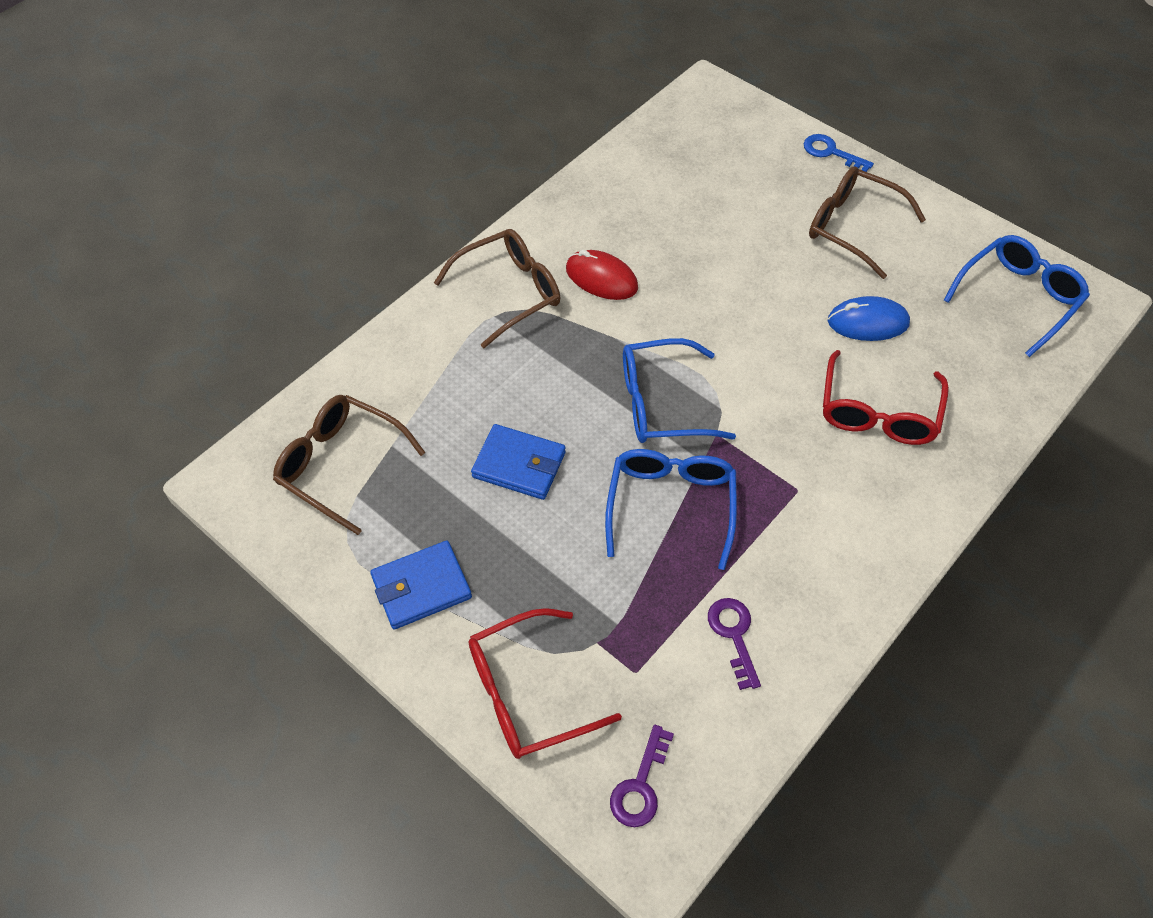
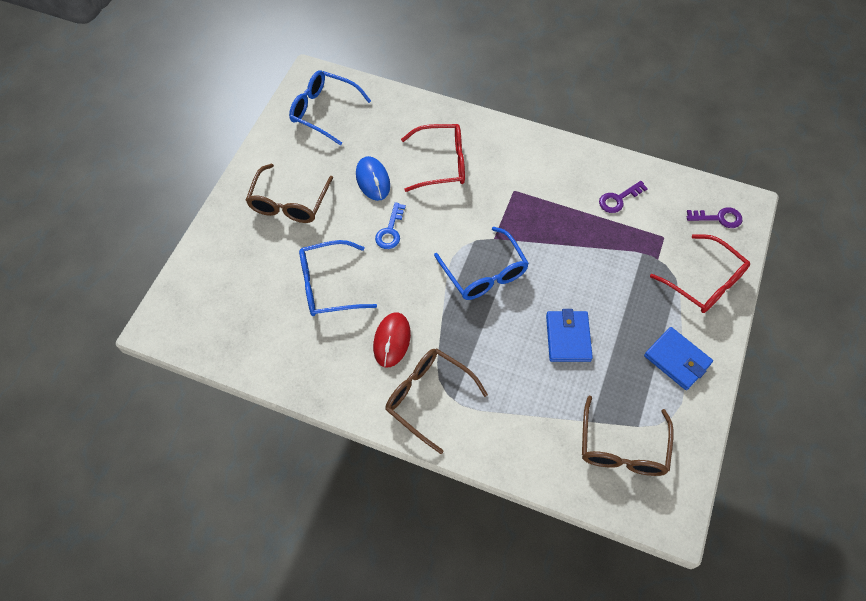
camera: 110 degrees left, 5 degrees up
(671, 505) = (555, 248): blue glasses -> blue glasses (328, 285)
(831, 152) = (214, 229): blue key -> blue key (390, 231)

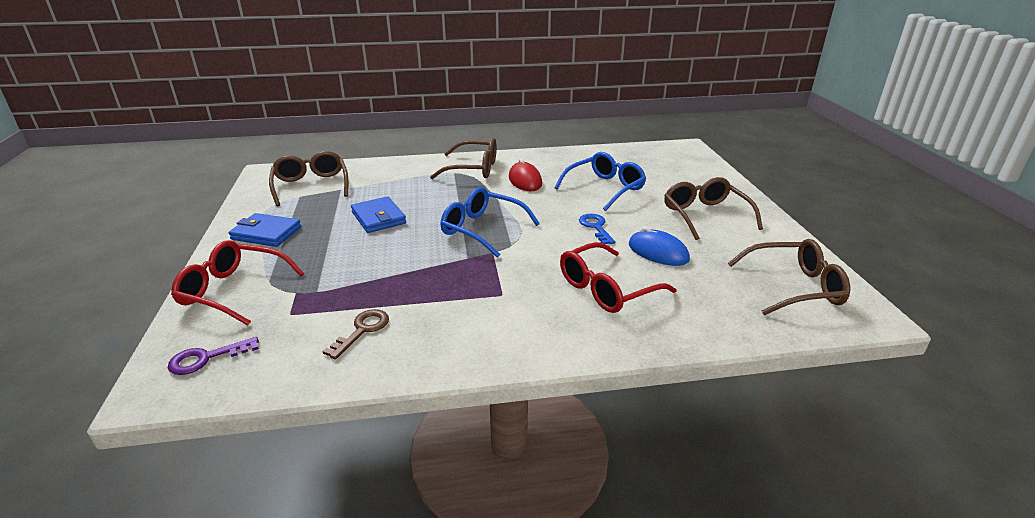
camera: 150 degrees right, 30 degrees down
(323, 111) = (794, 287): blue glasses -> brown glasses
(618, 199) = (362, 330): purple key -> brown key

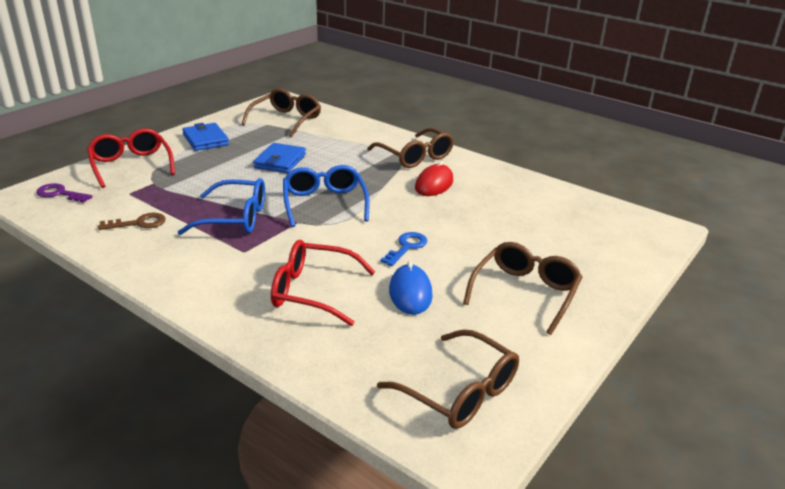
camera: 45 degrees right, 0 degrees up
(605, 188) = (487, 223): blue glasses -> blue glasses (235, 218)

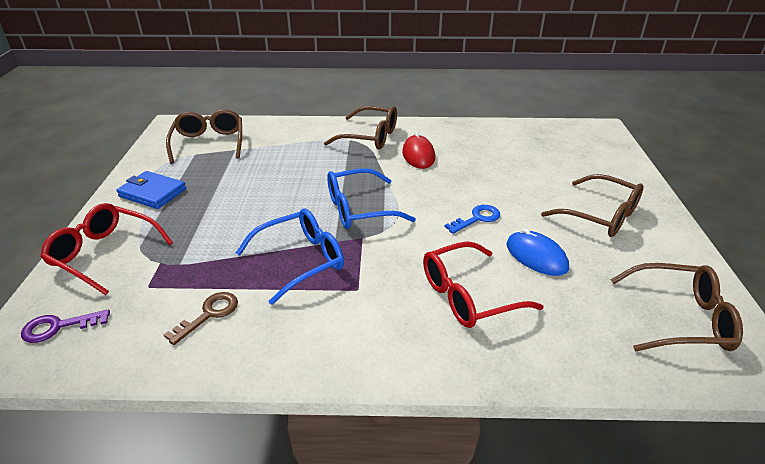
camera: 35 degrees left, 5 degrees up
(280, 161) = (261, 186): blue wallet -> none
(324, 203) = (359, 209): blue glasses -> blue glasses turned 60 degrees counterclockwise
(406, 247) = (477, 218): blue key -> blue key turned 60 degrees clockwise
(525, 292) = (601, 216): brown glasses -> brown glasses turned 135 degrees clockwise

